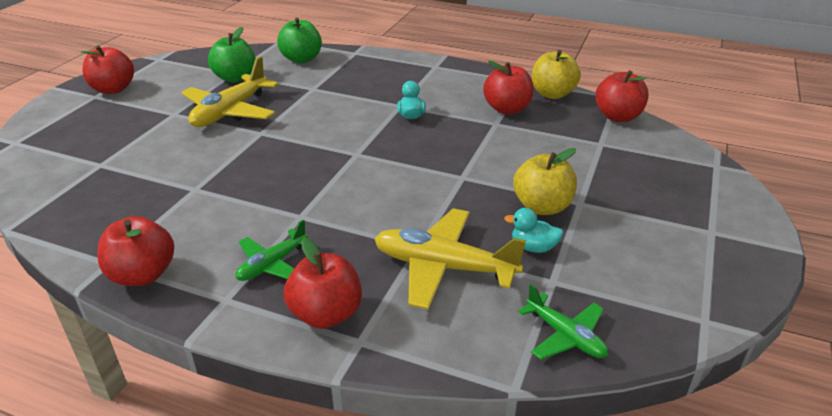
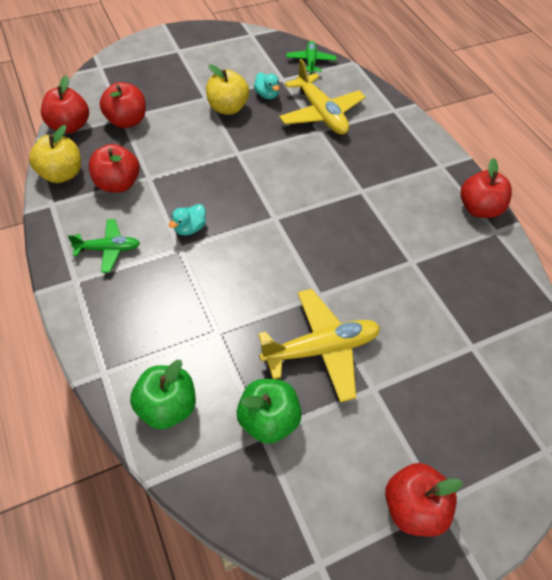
camera: 140 degrees left, 20 degrees up
(272, 264) = (403, 169): green plane -> green plane (108, 249)
(326, 314) = (398, 129): red apple -> red apple (127, 121)

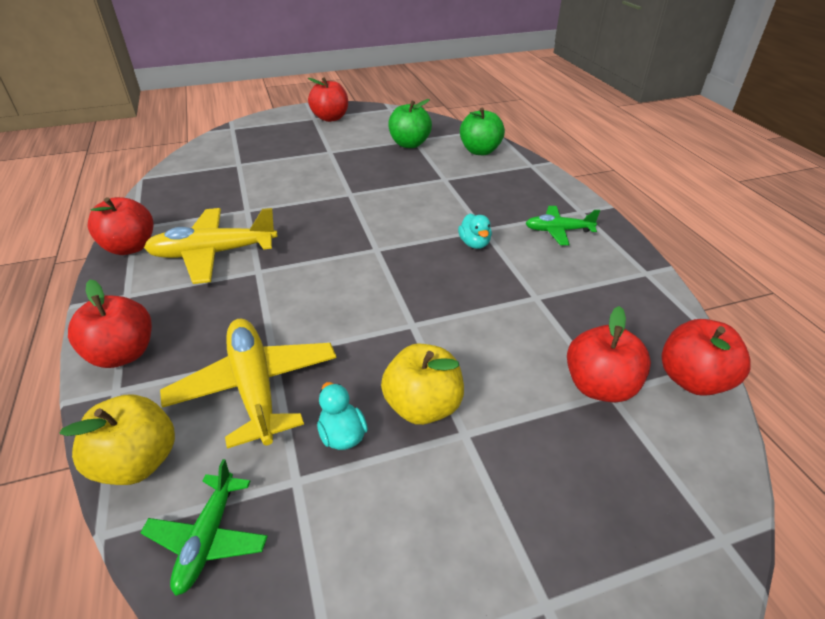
camera: 170 degrees left, 15 degrees down
(62, 174) = (655, 305): yellow apple -> yellow apple (138, 462)
(118, 184) = (574, 290): red apple -> red apple (123, 354)
(189, 228) = (474, 243): turquoise duck -> turquoise duck turned 120 degrees clockwise
(321, 349) = (361, 168): yellow plane -> yellow plane (214, 253)

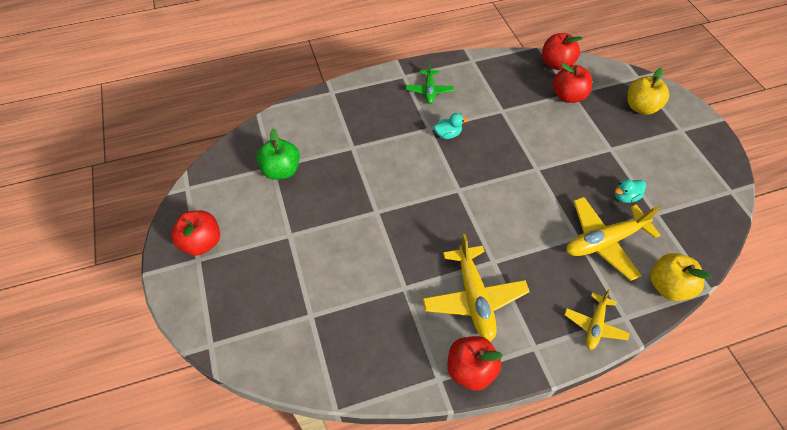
camera: 90 degrees left, 15 degrees up
(123, 354) = (594, 325): red apple -> yellow plane
(208, 538) = (695, 243): green plane -> none
(423, 406) = (598, 164): yellow apple -> yellow apple (641, 107)
(480, 151) = (302, 121): green apple -> none

